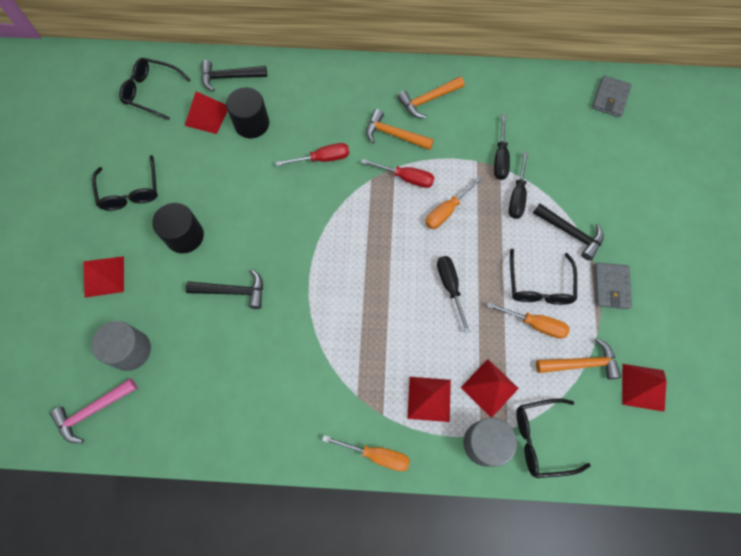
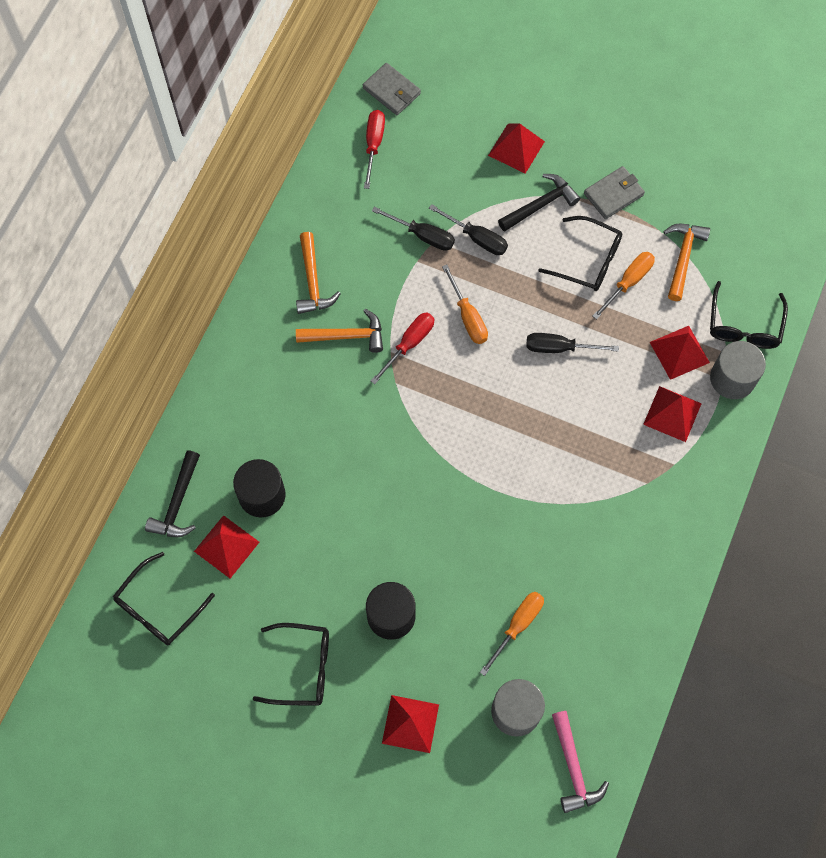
camera: 70 degrees left, 0 degrees up
(232, 291) = (483, 579): black hammer -> none
(322, 159) = (346, 427): red screwdriver -> red screwdriver (373, 145)
(376, 455) = (712, 484): orange screwdriver -> orange screwdriver (517, 626)
(394, 135) = (346, 336): orange hammer -> orange hammer turned 135 degrees counterclockwise
(610, 287) = (613, 194): grey wallet -> grey wallet turned 60 degrees counterclockwise
(643, 387) = (723, 213): red pyramid -> red pyramid (516, 148)

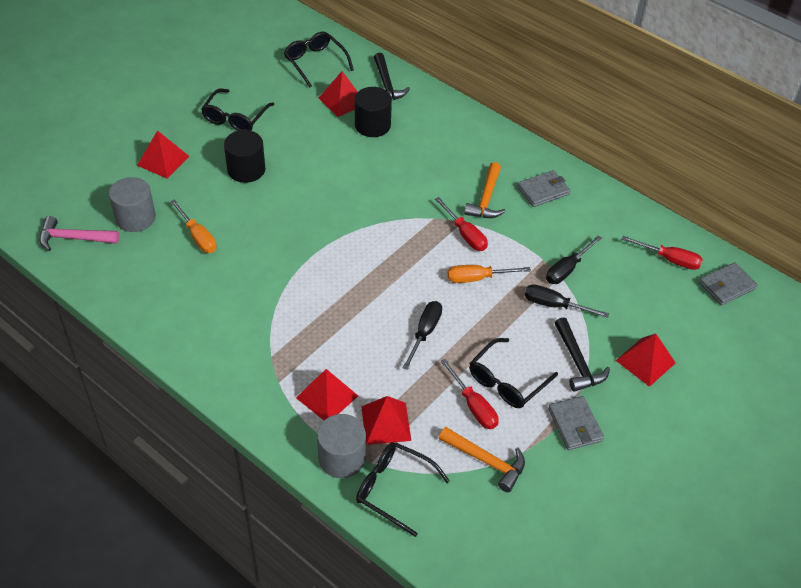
camera: 105 degrees right, 20 degrees down
(177, 502) = (386, 85): black hammer -> black hammer turned 135 degrees counterclockwise
(312, 281) = (543, 191): orange hammer -> grey wallet
(477, 238) = (554, 305): black screwdriver -> black screwdriver turned 60 degrees clockwise
(628, 282) = (473, 406): orange screwdriver -> red screwdriver

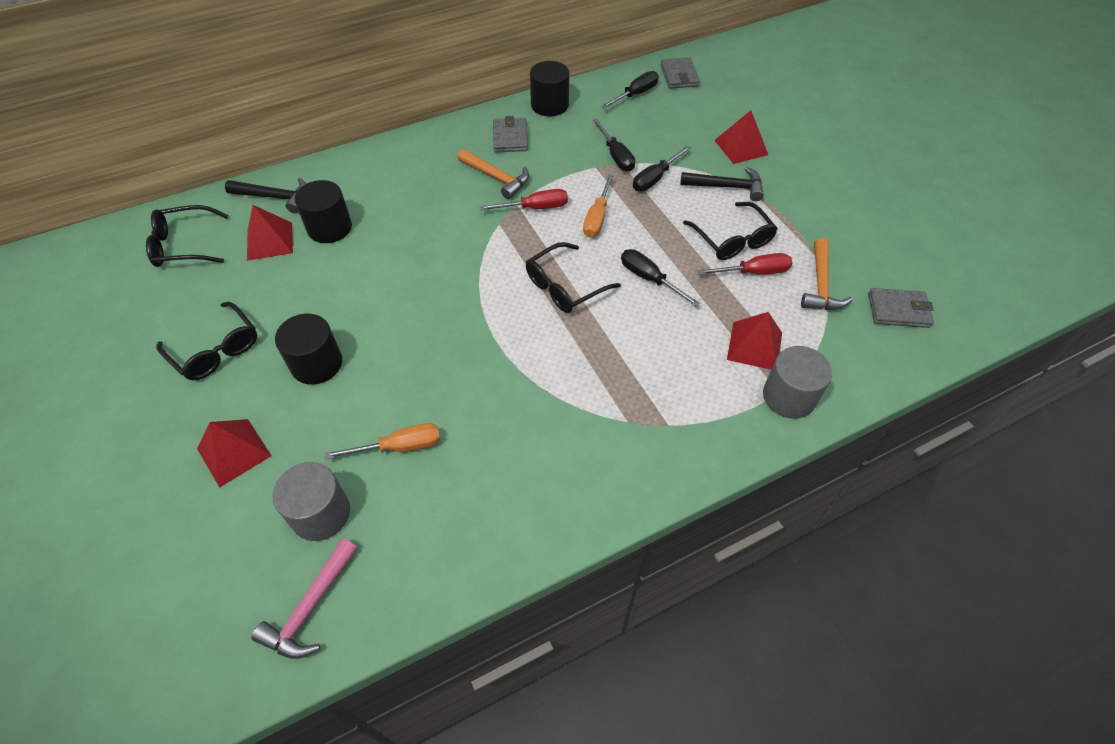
camera: 65 degrees left, 5 degrees up
(327, 396) = (704, 385): red pyramid -> none
(393, 489) = (837, 365): black glasses -> black glasses (564, 287)
(486, 461) = (820, 284): orange hammer -> orange hammer turned 135 degrees clockwise
(575, 425) = (795, 212): grey wallet -> grey wallet (898, 310)
(607, 203) = (549, 105): none -> black cylinder
(669, 259) = (635, 94): red screwdriver -> black screwdriver

